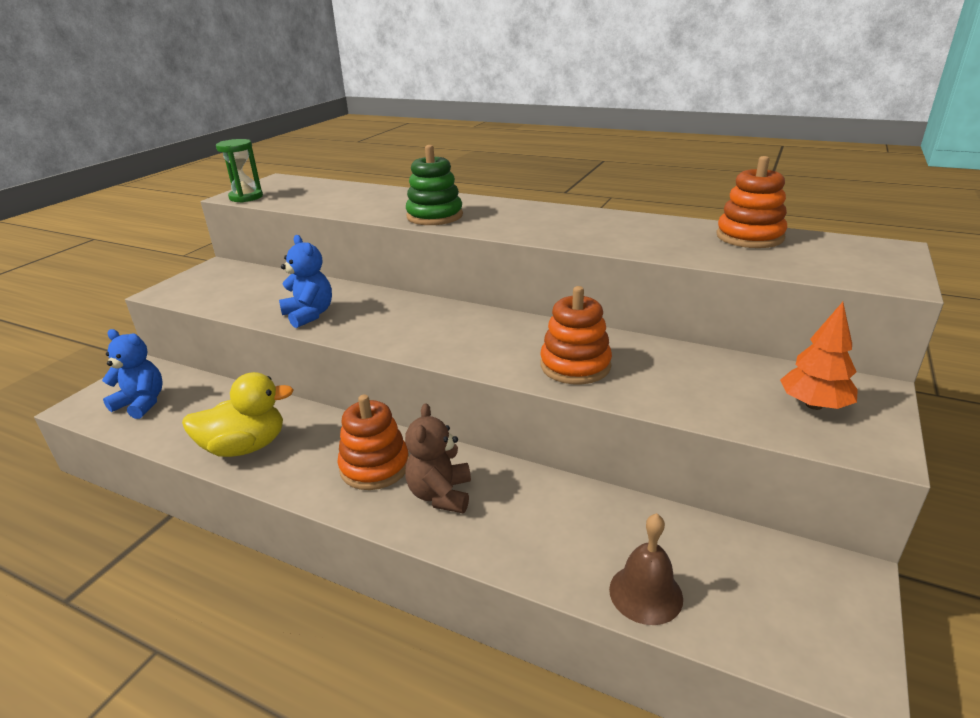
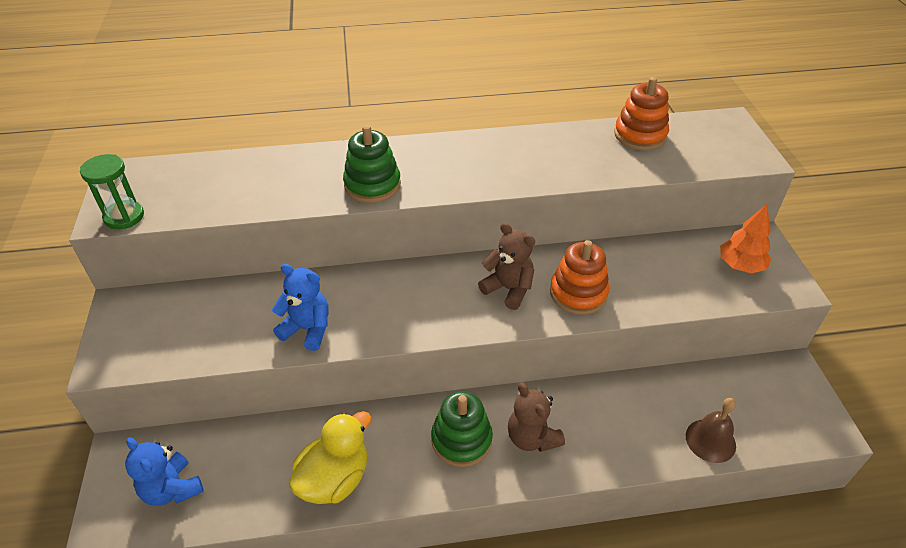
camera: 35 degrees left, 15 degrees up
(141, 403) = (172, 489): blue teddy bear -> blue teddy bear turned 120 degrees counterclockwise
(375, 467) = (461, 440): orange stacking toy -> green stacking toy
(507, 342) = (508, 289): none -> brown teddy bear

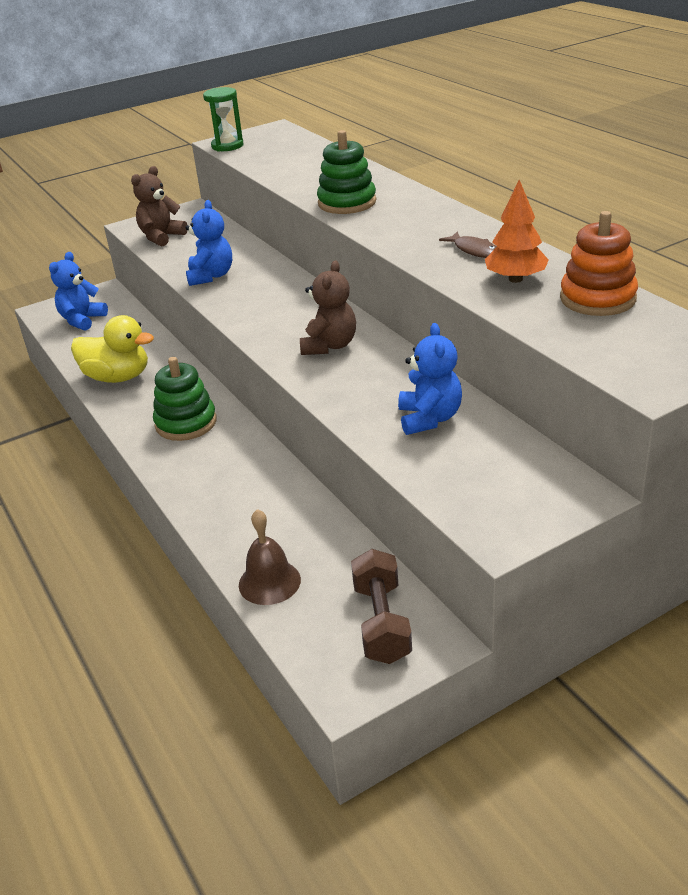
camera: 70 degrees right, 10 degrees down
(527, 155) = (474, 250): none -> brown fish
(532, 438) = (208, 460): brown teddy bear -> brown teddy bear (161, 237)
(578, 293) = (355, 384): orange stacking toy -> none
(647, 271) = (429, 419): none -> blue teddy bear
(740, 265) = (505, 485): orange tree -> orange tree (515, 279)
(770, 390) = (381, 622): none -> brown dumbbell

